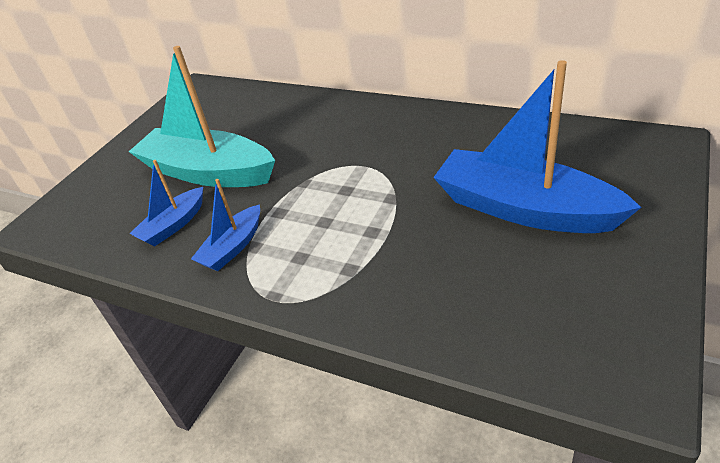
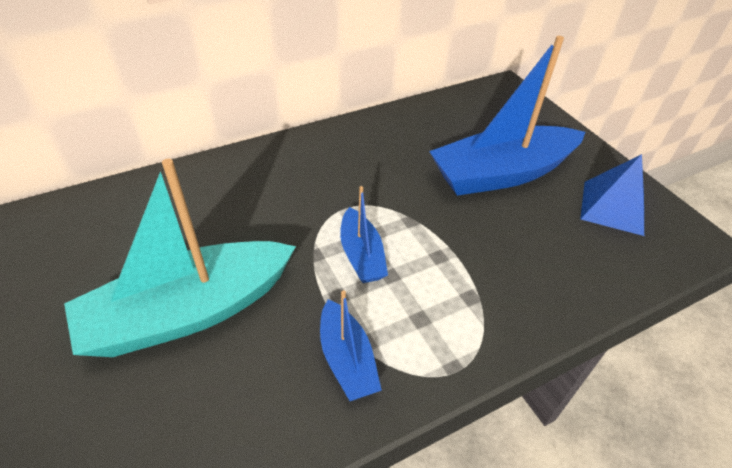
camera: 60 degrees left, 5 degrees up
(174, 225) = (243, 391): blue boat -> blue boat (361, 255)
(590, 298) = (613, 207): none -> blue pyramid

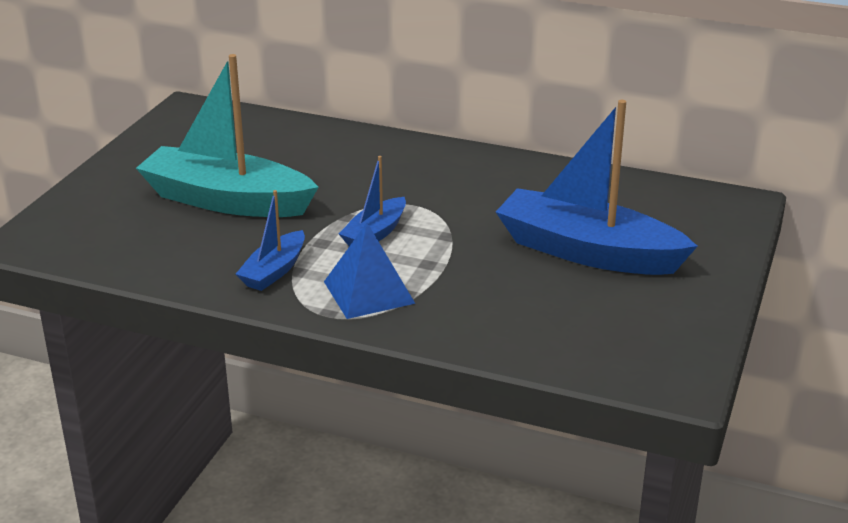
camera: 50 degrees right, 15 degrees down
(613, 207) = (645, 323): blue pyramid -> blue pyramid (369, 292)

